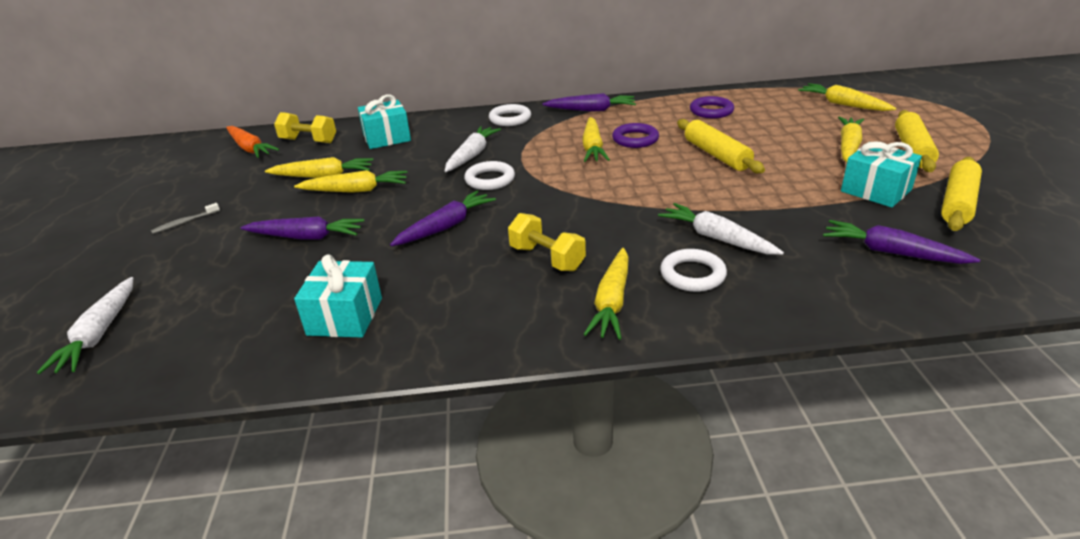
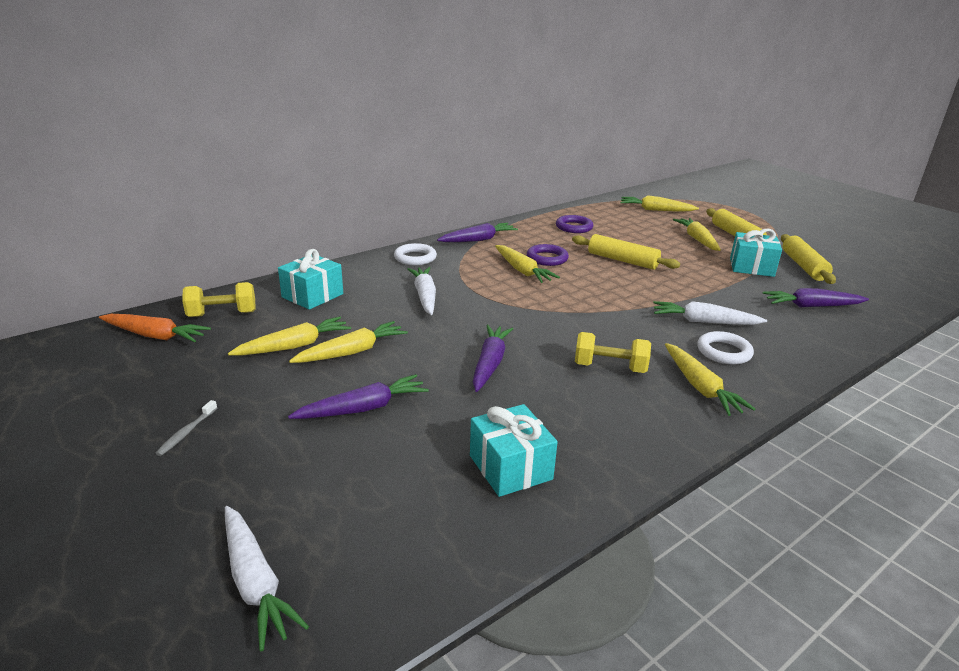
camera: 35 degrees left, 5 degrees down
(490, 179) = (472, 314): white ring -> none

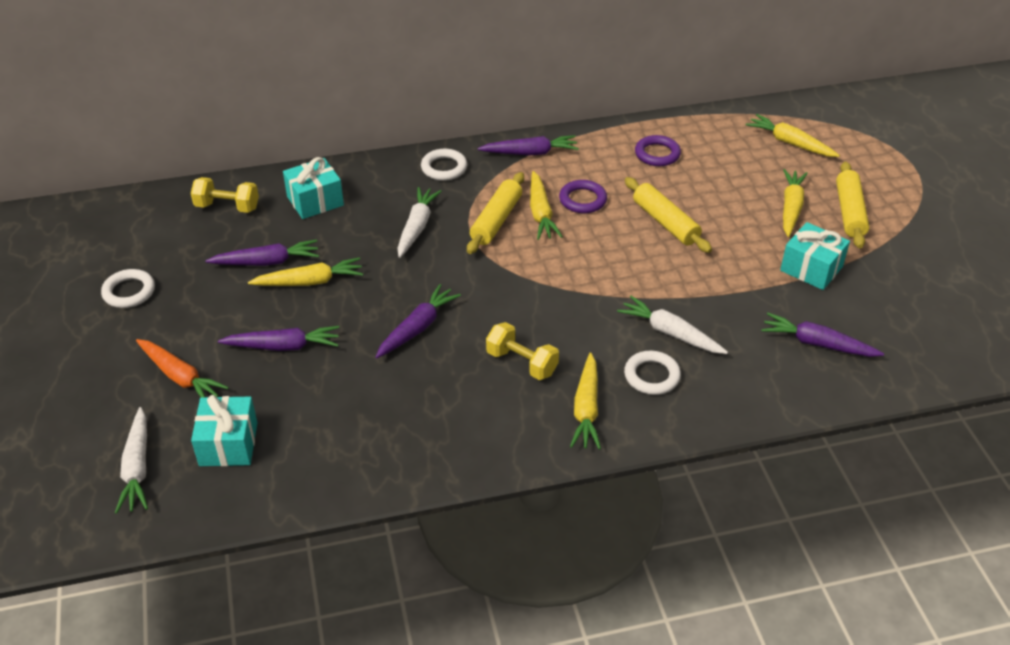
camera: 25 degrees right, 15 degrees up
(143, 401) = (129, 292): none -> white ring
(155, 336) = (164, 220): orange carrot -> orange carrot (180, 377)
(187, 432) = (147, 331): grey toothbrush -> none
(295, 346) = (267, 262): yellow carrot -> purple carrot
(510, 467) = (357, 436): turquoise gift -> turquoise gift (228, 444)
(803, 266) = (879, 283): yellow rolling pin -> yellow rolling pin (496, 220)

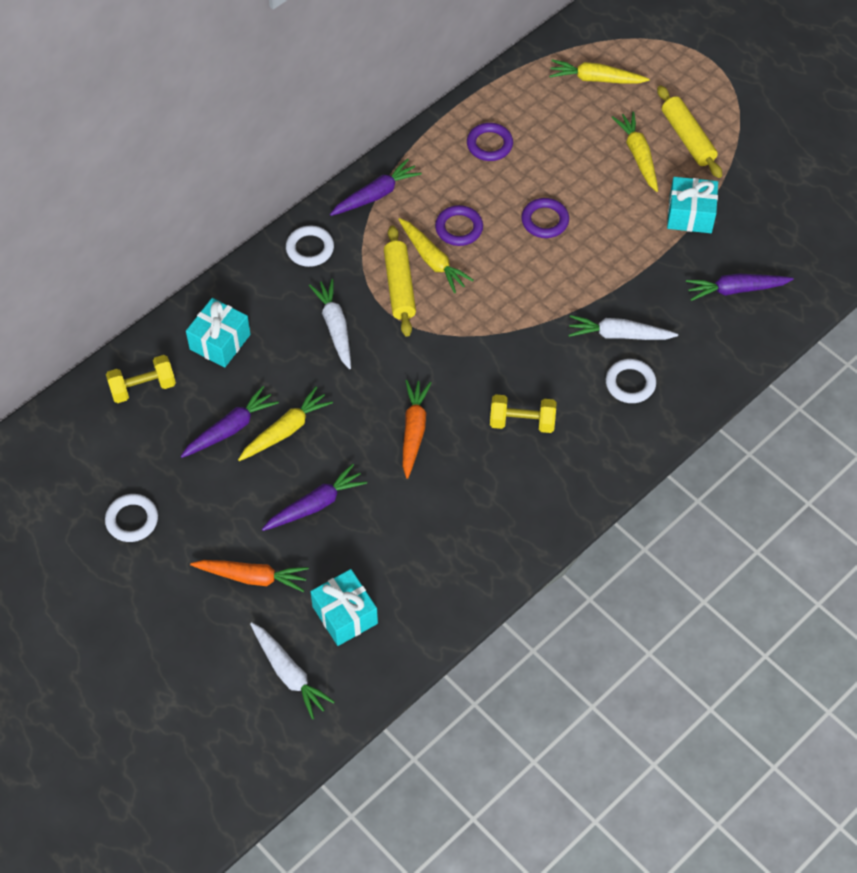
camera: 30 degrees left, 15 degrees up
(417, 328) = (414, 430): purple carrot -> orange carrot
(586, 409) = (600, 439): yellow carrot -> none
(665, 222) = (545, 220): yellow rolling pin -> purple ring

